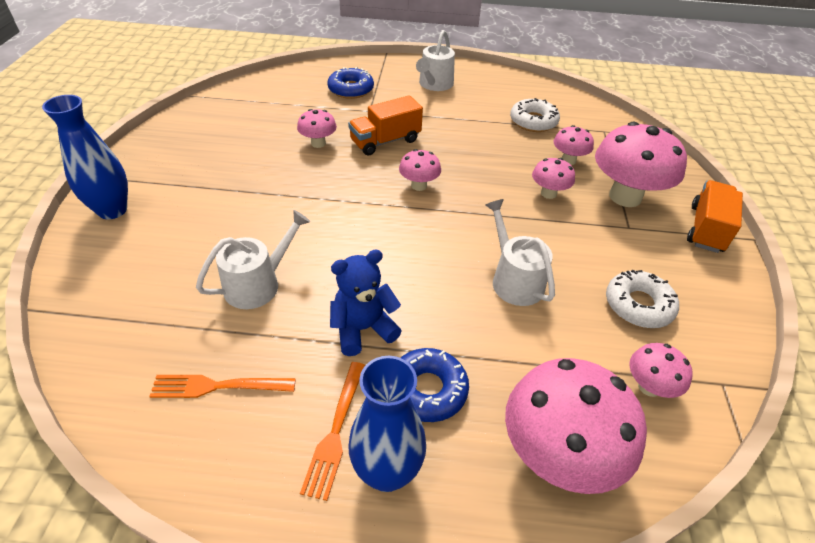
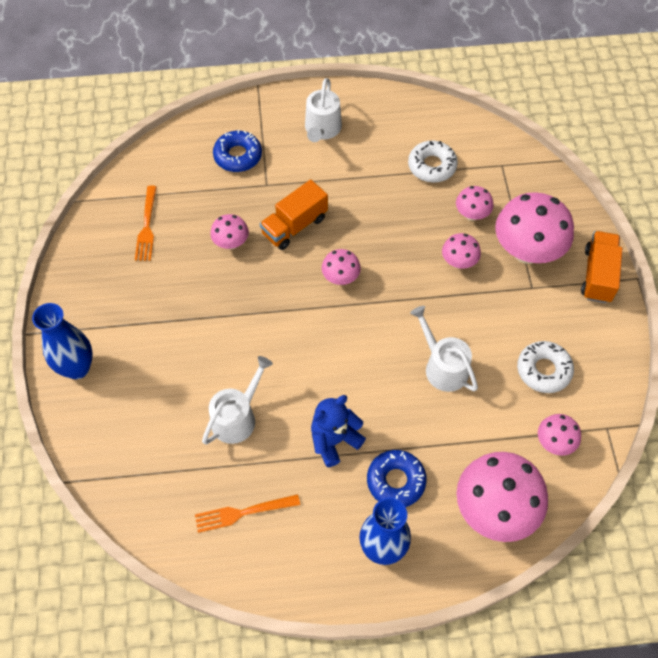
camera: 10 degrees left, 15 degrees up
(336, 431) = (339, 527): orange fork -> orange fork (147, 226)

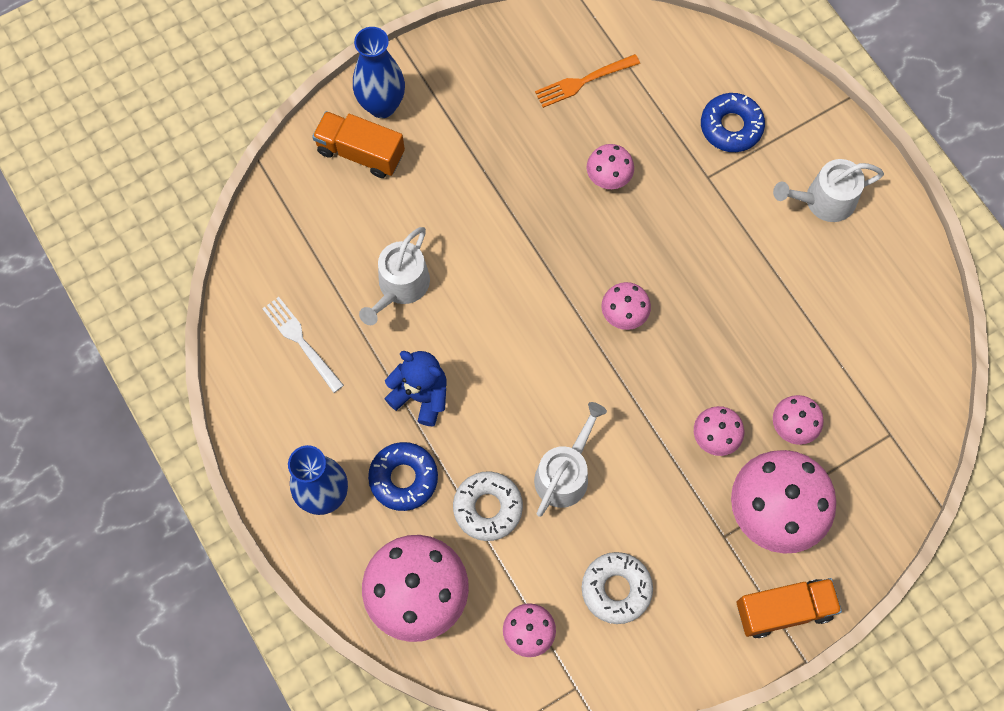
camera: 65 degrees right, 10 degrees up
(237, 417) = (400, 286): white watering can -> white watering can turned 105 degrees clockwise
(243, 513) = (301, 342): orange fork -> white fork
(294, 226) = (667, 233): orange truck -> orange truck (360, 152)
(432, 166) = (840, 351): white donut -> white donut (488, 508)

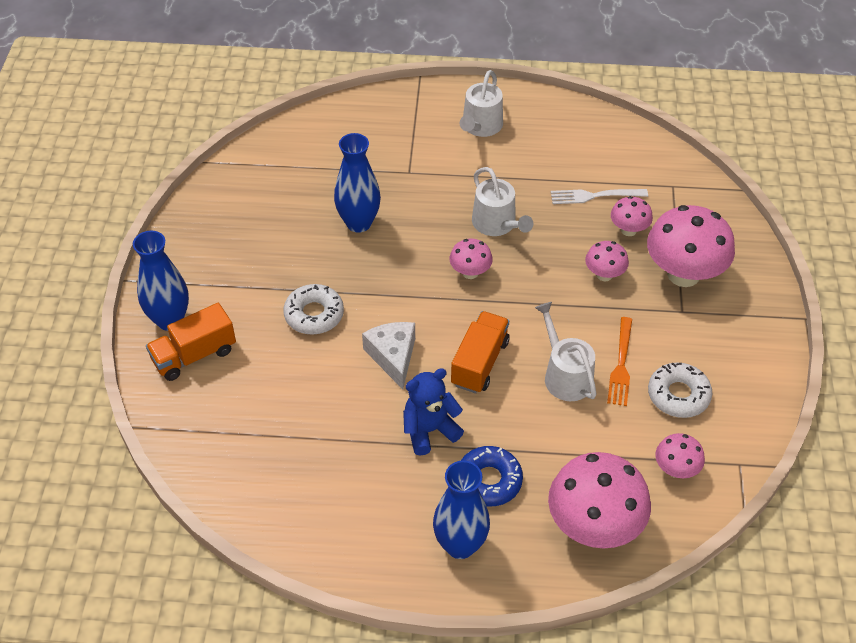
camera: 55 degrees left, 20 degrees down
(301, 342) = (315, 486): white fork -> white fork (595, 196)
(400, 286) = (328, 392): white watering can -> white watering can (497, 224)
(477, 313) = (393, 357): none -> white cheese
(488, 508) = (555, 439): white donut -> white donut (314, 314)
(583, 81) = (273, 195): orange fork -> orange fork (621, 364)
(608, 177) = (359, 223): pink mushroom -> blue vase
(731, 127) = (384, 141): blue donut -> none
(783, 610) = (760, 309): orange truck -> orange truck (479, 363)

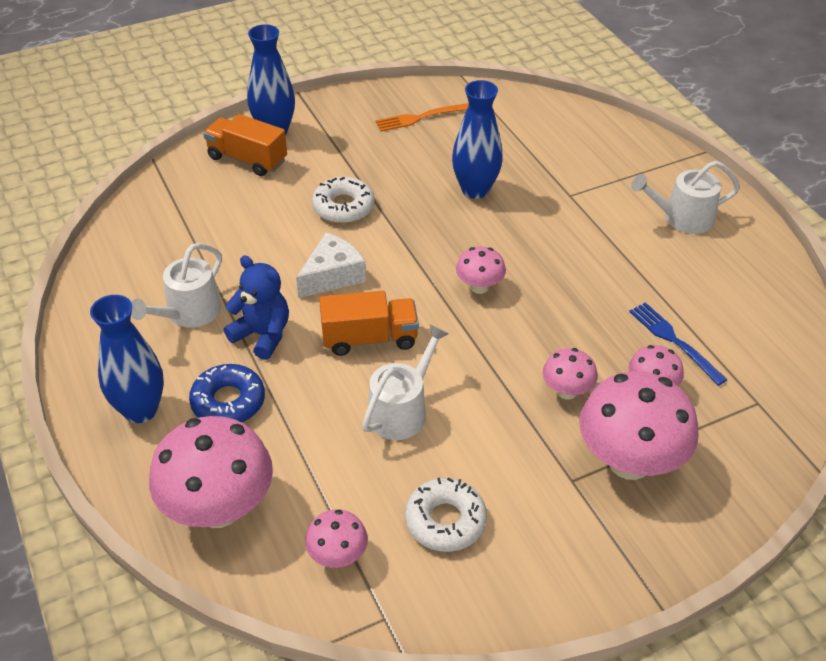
camera: 60 degrees right, 5 degrees down
(497, 224) = (561, 281): white watering can -> white watering can (189, 313)
(595, 196) = (674, 341): white fork -> blue fork
(621, 364) = (451, 452): orange fork -> orange fork (420, 118)

